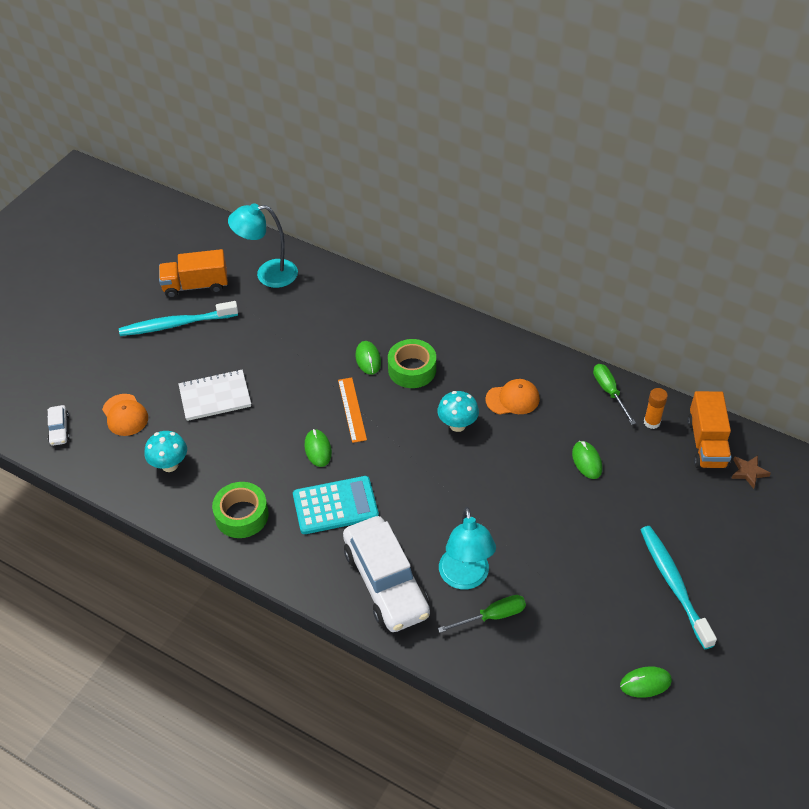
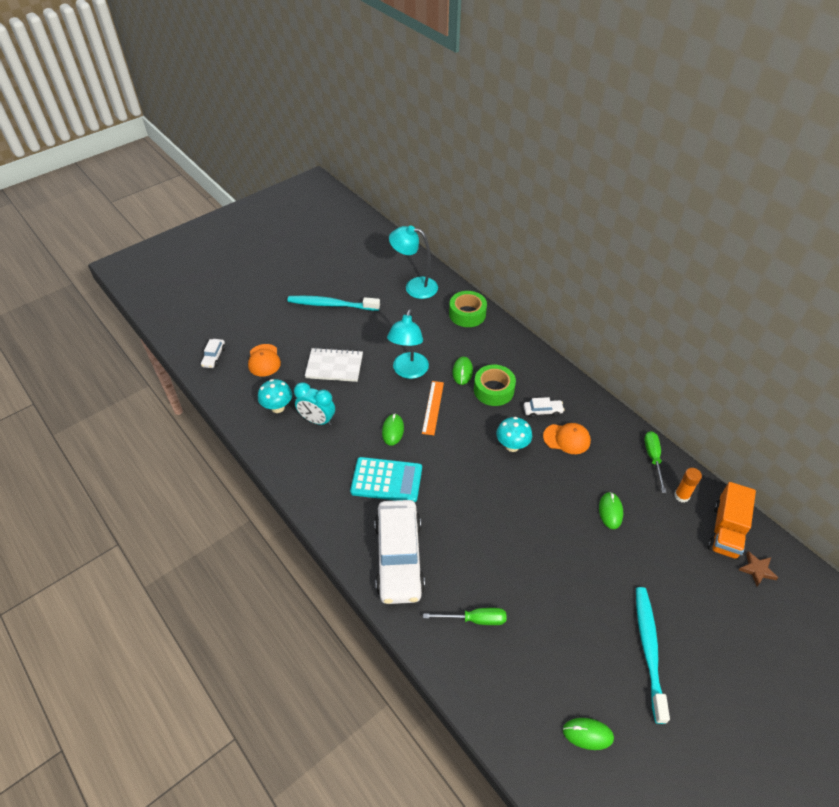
camera: 20 degrees right, 0 degrees up
(196, 286) = (358, 281): orange truck -> none
(224, 465) = (317, 420): none -> turquoise clock
(241, 515) = (312, 464): green tape -> green tape (467, 314)
(465, 578) = (465, 577): turquoise lamp -> turquoise lamp (408, 371)
(475, 377) = (542, 411): none -> white car

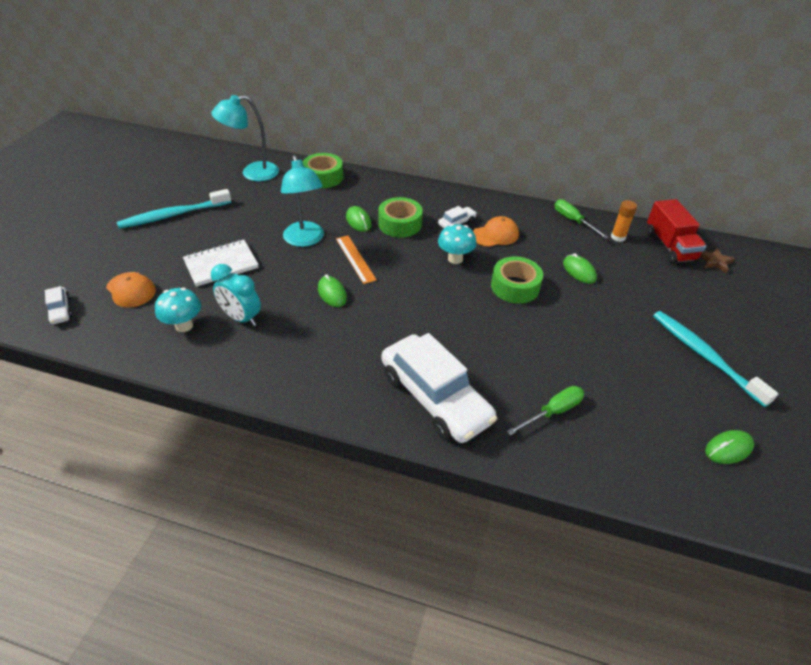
camera: 35 degrees left, 5 degrees down
(317, 420) = (241, 318): turquoise clock -> turquoise clock turned 45 degrees clockwise
(386, 480) = (362, 337): turquoise calculator -> none
(540, 497) = (515, 287): none -> green tape
(726, 531) = (669, 246): orange truck -> red truck

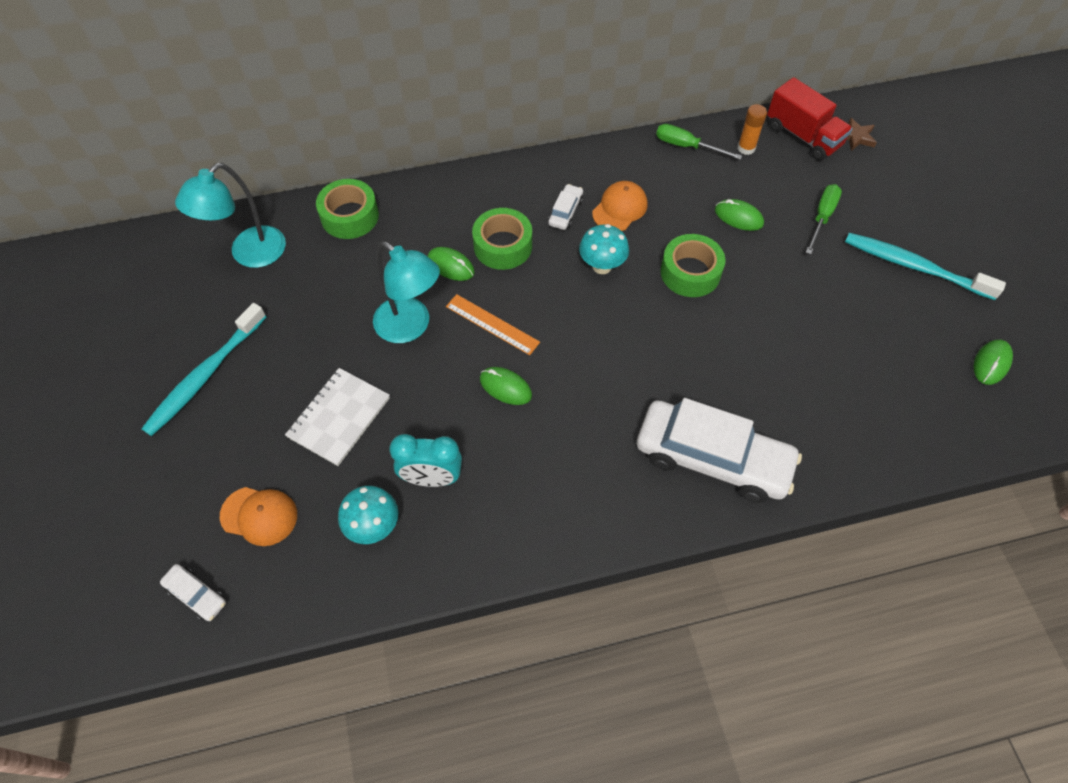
camera: 30 degrees left, 15 degrees up
(553, 412) = (828, 410): green screwdriver -> green screwdriver (822, 217)

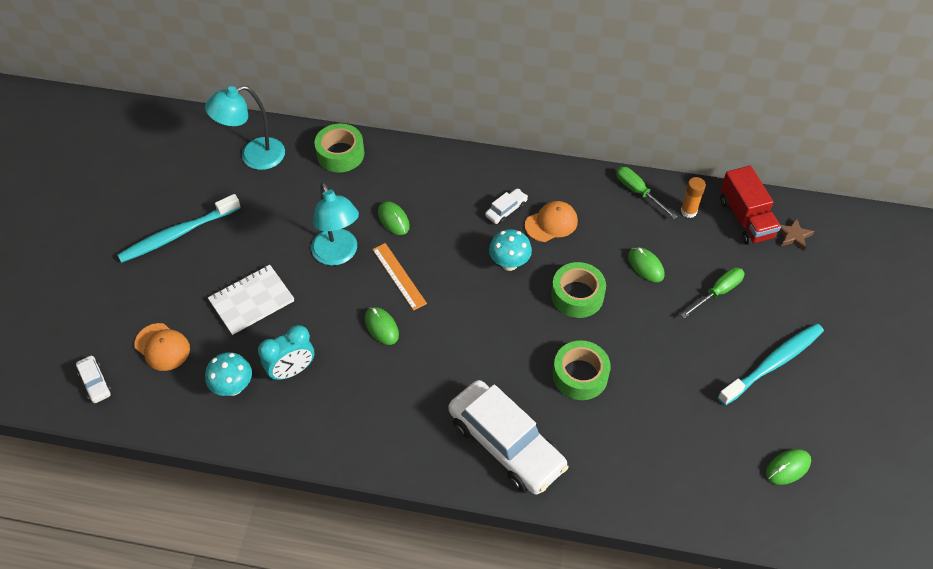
camera: 25 degrees right, 5 degrees down
(432, 478) = (291, 370): turquoise clock -> turquoise clock turned 60 degrees counterclockwise
(503, 246) = (441, 219): green tape -> green tape (580, 375)
(914, 267) = (773, 363): turquoise toothbrush -> turquoise toothbrush turned 90 degrees clockwise

